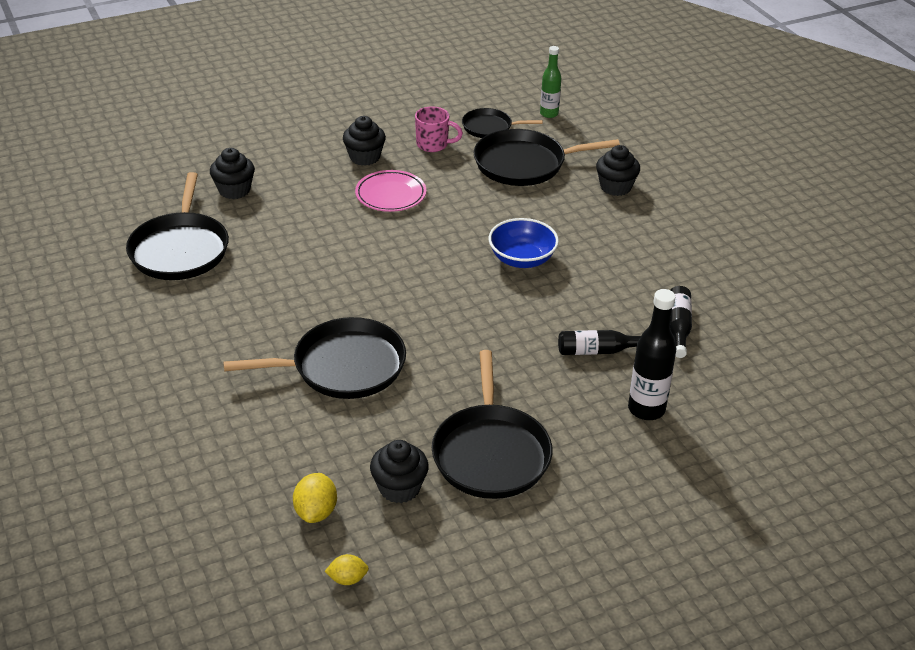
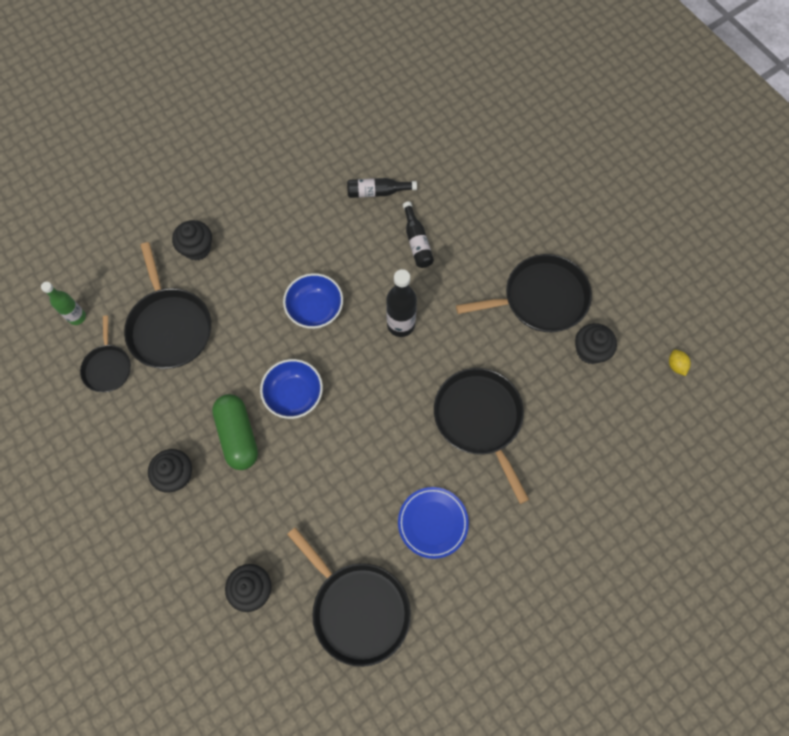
camera: 100 degrees left, 30 degrees up
(180, 249) = (357, 608): black pan -> black pan turned 60 degrees clockwise
(239, 311) = (433, 523): none -> blue plate
(316, 512) = (628, 400): yellow lemon -> none
(390, 195) = (238, 435): pink plate -> green capsule
(422, 234) = (294, 395): none -> blue bowl
(433, 145) = (145, 414): pink mug -> none
(646, 409) = (471, 207): black bottle -> black bottle (401, 325)

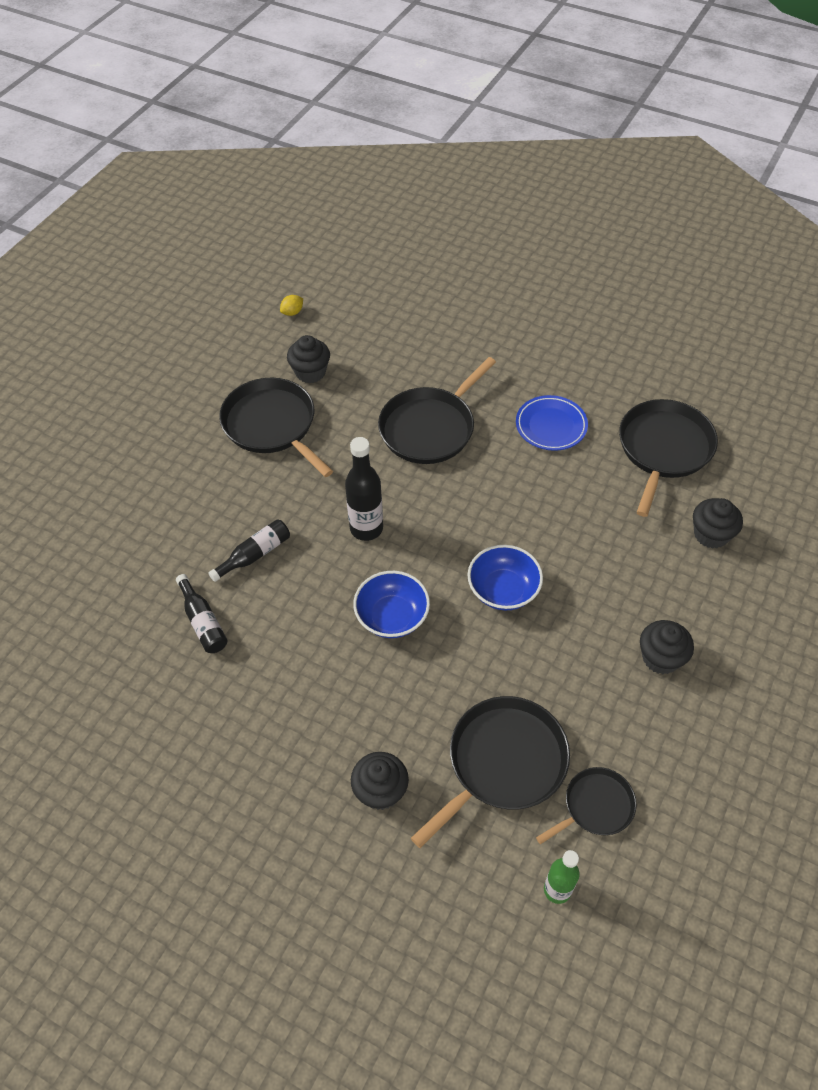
camera: 115 degrees left, 15 degrees down
(238, 435) = (580, 621): green capsule -> none

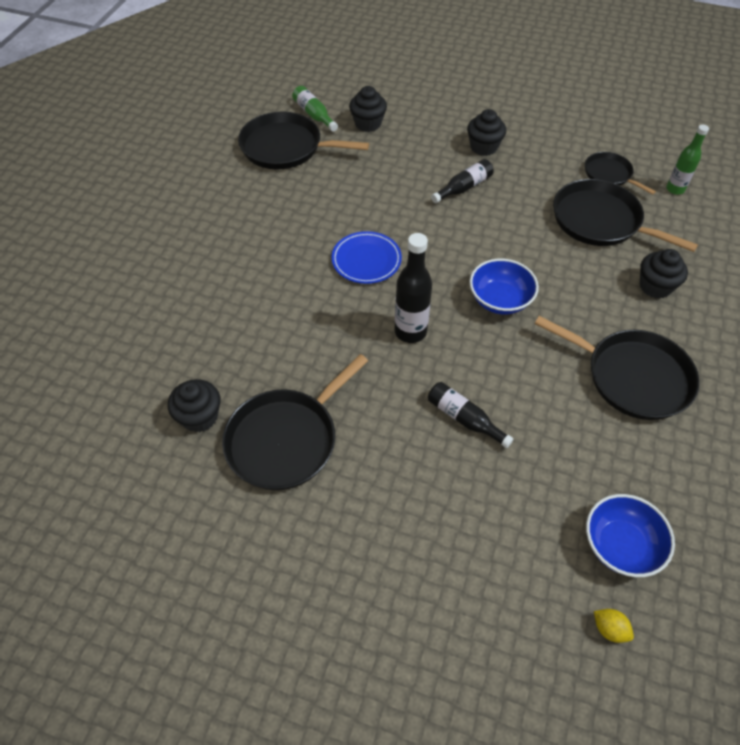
camera: 100 degrees left, 0 degrees up
(203, 622) = (555, 446): black bottle -> black bottle (464, 187)
(292, 312) = (92, 456): yellow lemon -> yellow lemon (609, 629)
(430, 428) = (276, 299): black pan -> black pan (632, 377)
(503, 590) = (451, 232): blue bowl -> blue bowl (620, 545)
(551, 426) = (266, 214): blue plate -> blue plate (366, 260)
(728, 481) = (314, 115): none -> green bottle

